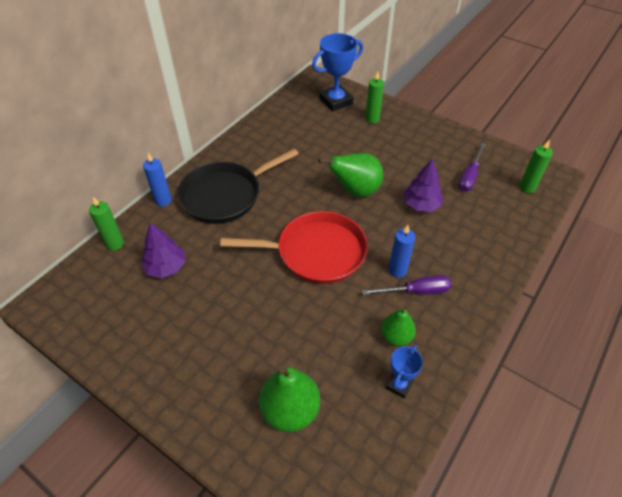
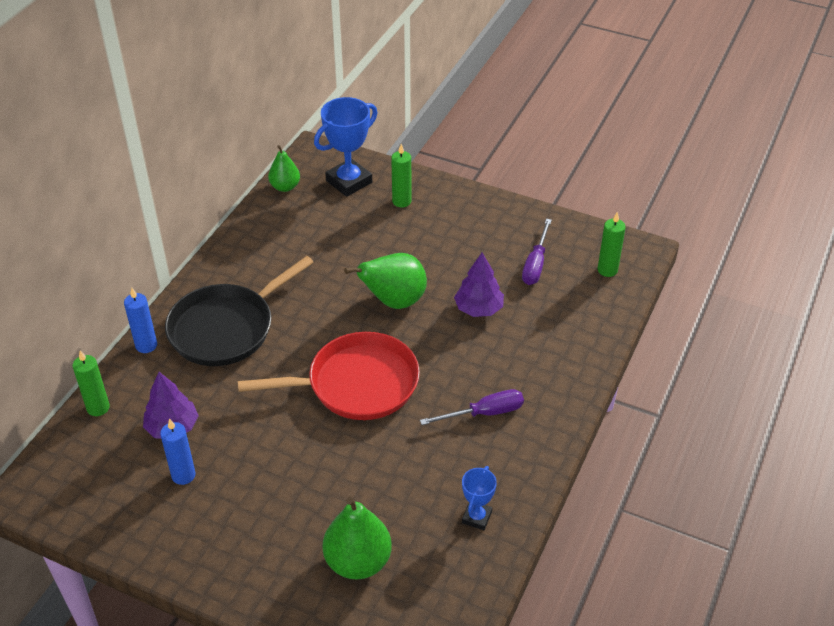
camera: 10 degrees left, 5 degrees down
(396, 336) = (467, 467): green pear -> green pear (285, 187)
(397, 270) = (459, 392): blue candle -> blue candle (183, 475)

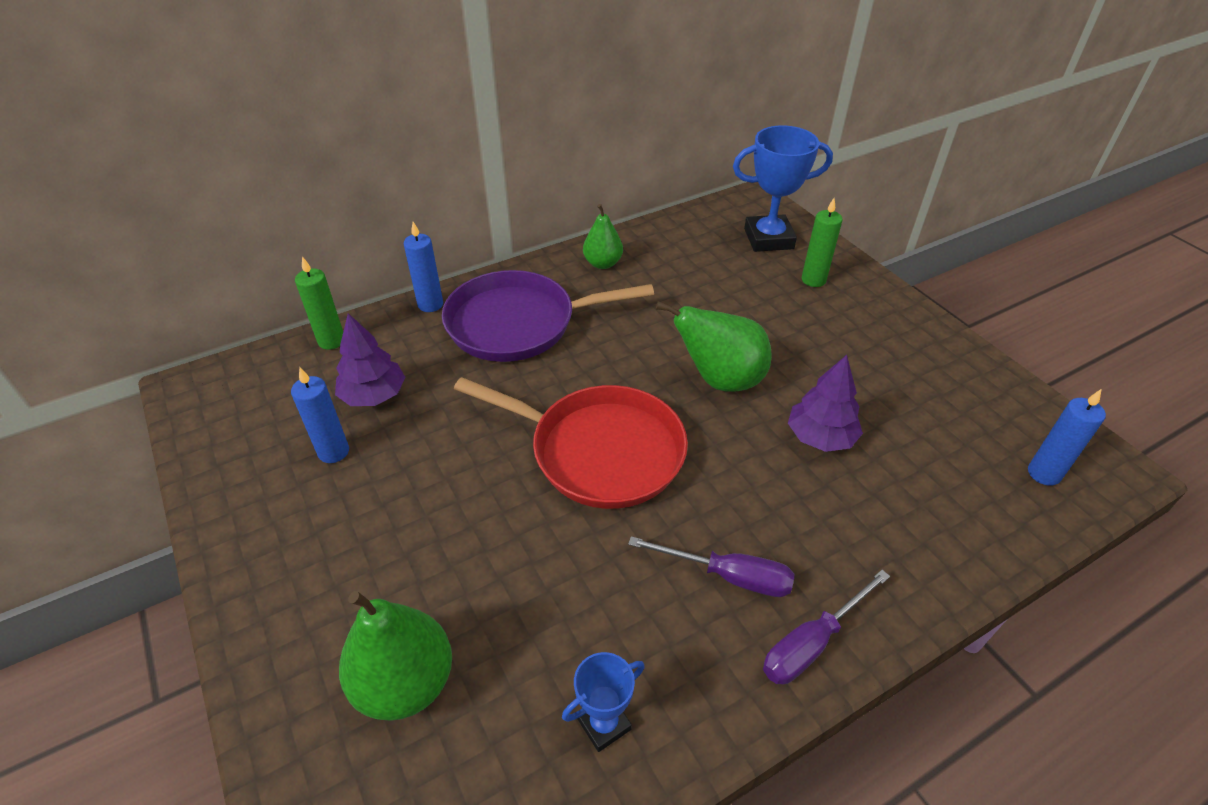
camera: 35 degrees right, 0 degrees up
(226, 328) = (518, 324): black pan -> purple pan
(285, 187) = (696, 219): green pear -> green pear (603, 263)
(535, 264) = (938, 419): purple screwdriver -> purple screwdriver (812, 643)
(607, 270) = (1043, 473): green candle -> blue candle

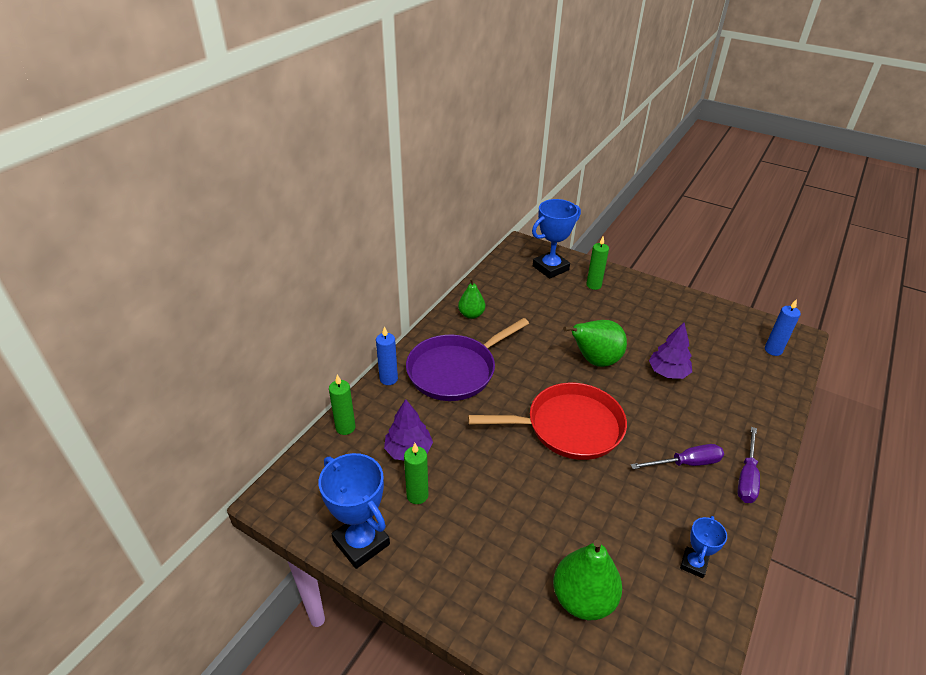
camera: 30 degrees left, 5 degrees down
(224, 476) = (361, 542): none -> blue trophy
(333, 452) = (417, 495): blue candle -> green candle

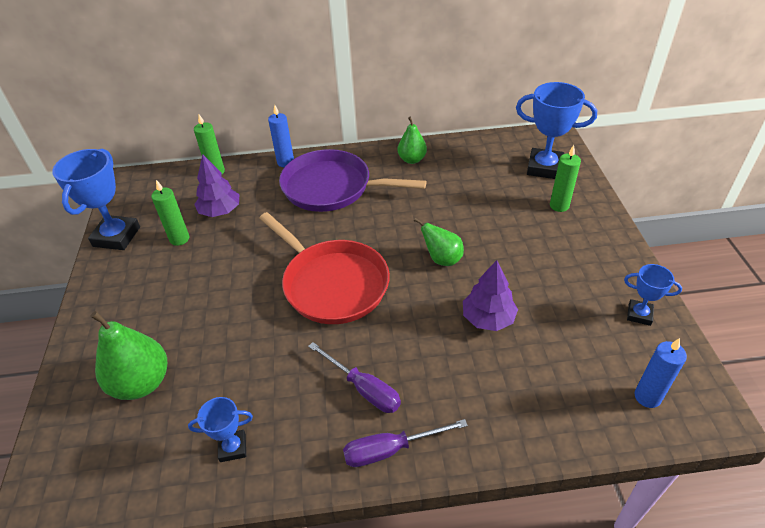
camera: 55 degrees right, 5 degrees up
(595, 361) = (442, 259): green pear -> green pear, size x0.62
(712, 315) = (639, 314): none -> blue trophy

